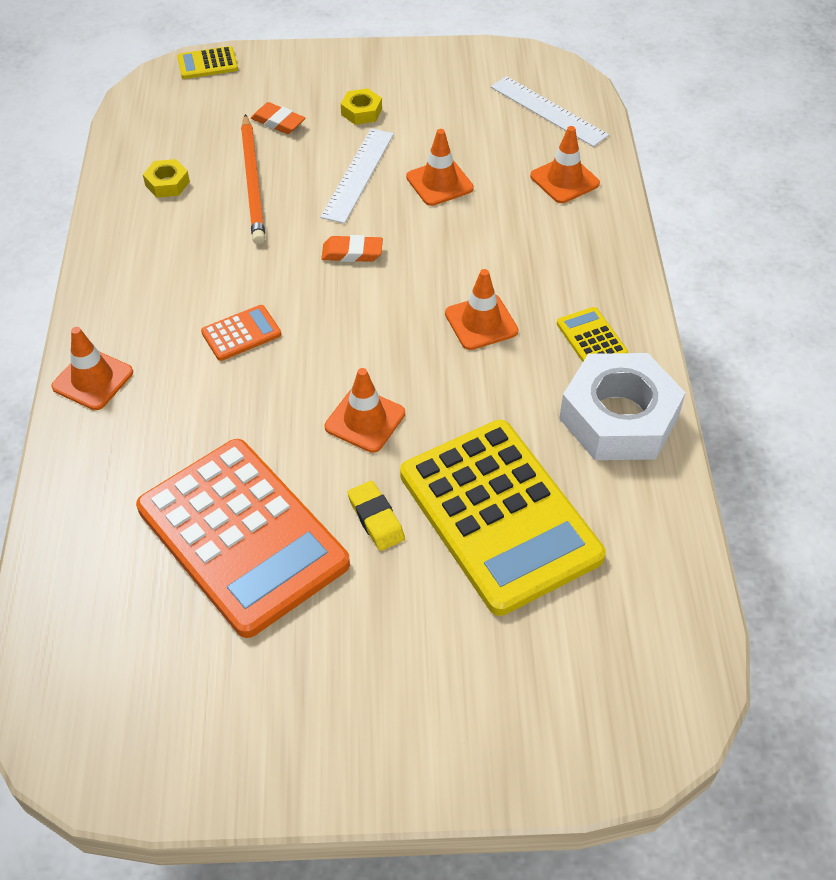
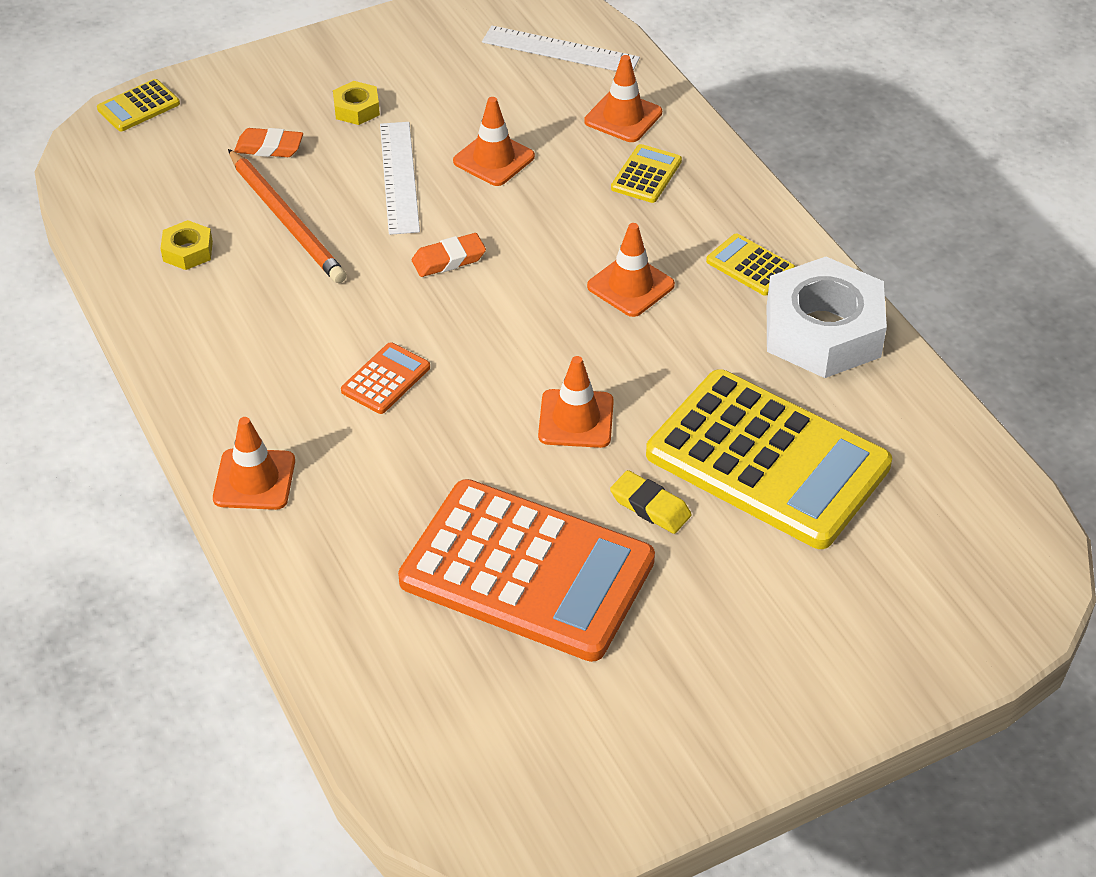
camera: 25 degrees left, 5 degrees down
(553, 233) = (646, 175): none -> yellow calculator

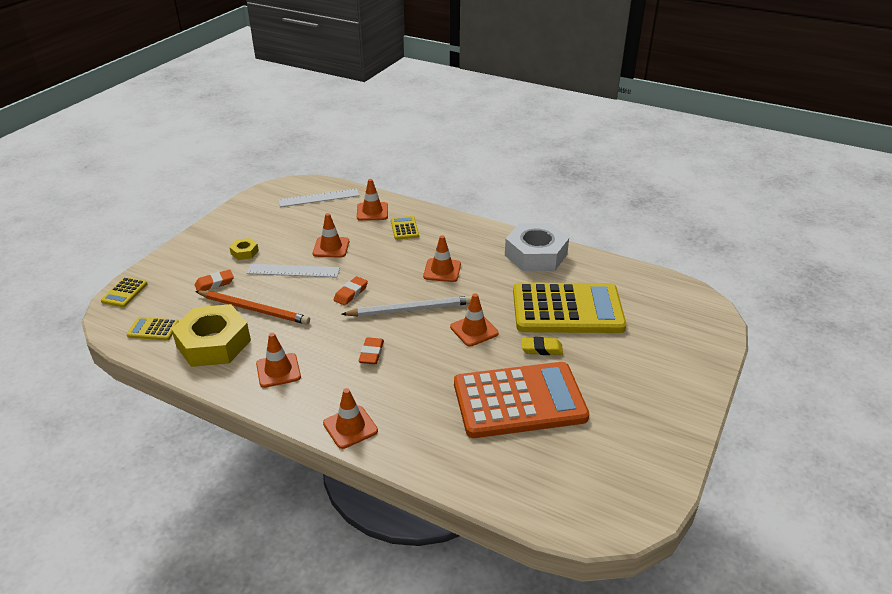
camera: 35 degrees left, 10 degrees down
(188, 251) = (213, 343): yellow nut -> yellow nut, size x2.29
(236, 340) = (278, 370): none -> orange traffic cone
(386, 379) = (371, 353): orange calculator -> orange eraser
(399, 177) = (293, 271): white ruler -> white ruler turned 45 degrees counterclockwise
(513, 333) = (410, 309): none -> white pencil
(750, 266) = (482, 244): yellow calculator -> yellow calculator (153, 329)

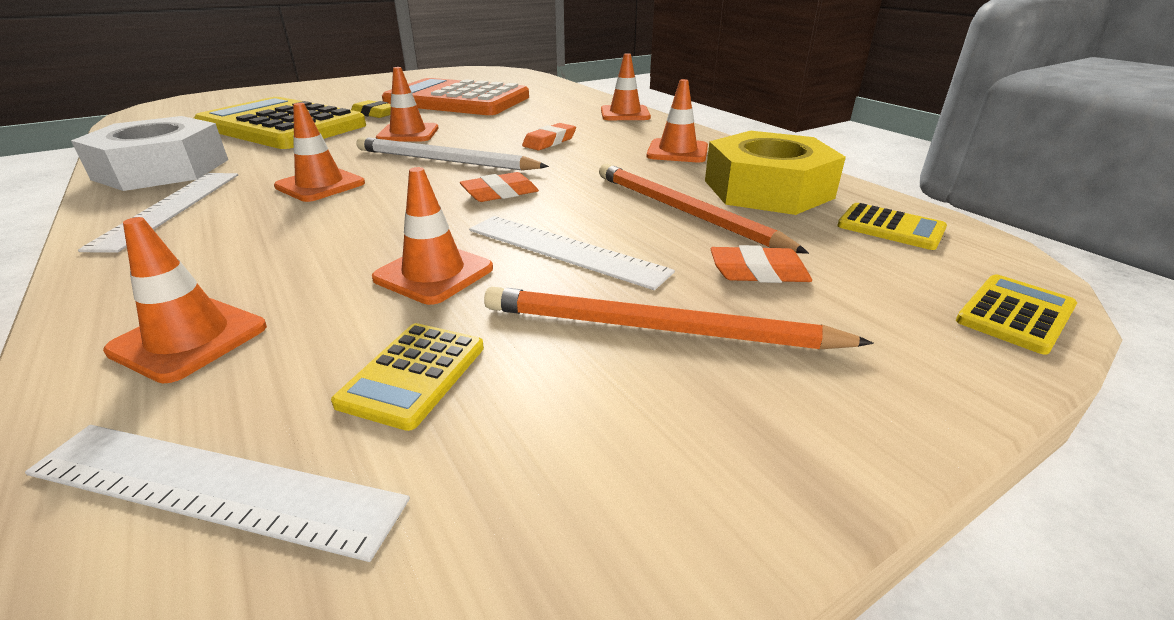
camera: 150 degrees left, 5 degrees down
(244, 252) = (657, 328): yellow nut -> orange pencil
(404, 228) = (222, 266): yellow calculator -> yellow calculator (413, 374)
(476, 239) = (170, 208): none -> white ruler

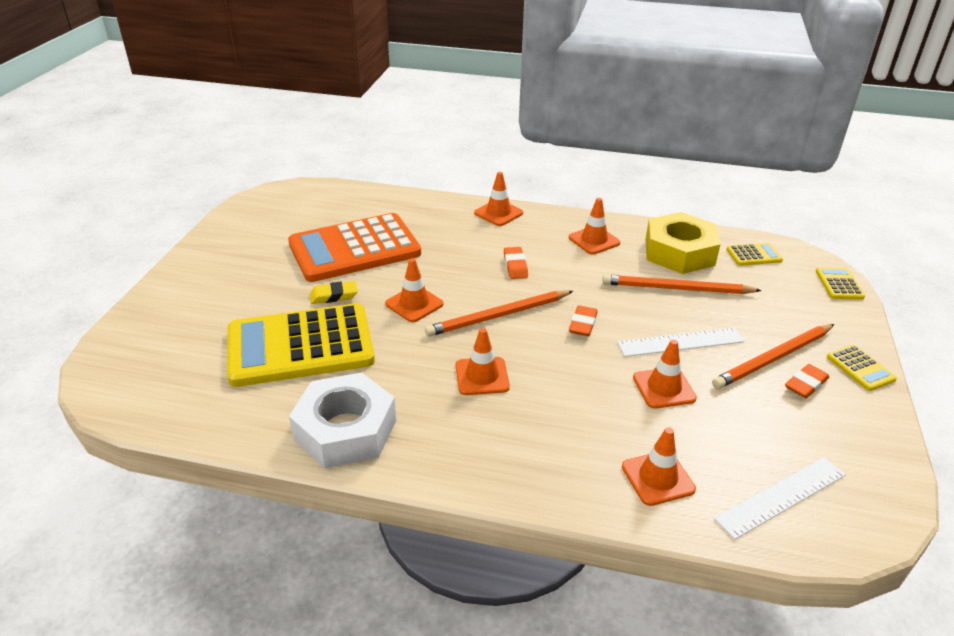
camera: 45 degrees left, 5 degrees up
(170, 208) = (449, 445): white ruler -> none
(413, 374) = (750, 429): yellow calculator -> yellow calculator (860, 368)
(445, 160) = (498, 316): white pencil -> orange pencil
(758, 272) = (755, 310): orange eraser -> orange eraser (805, 384)

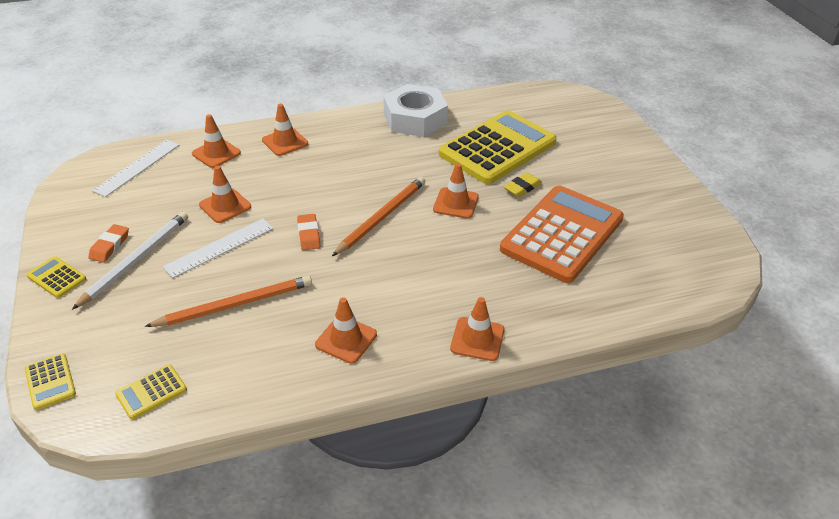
camera: 150 degrees right, 5 degrees up
(482, 376) = (359, 171): orange traffic cone -> orange traffic cone (285, 142)
(515, 266) = (404, 272): orange eraser -> none
(679, 252) = (243, 360): yellow nut -> none
(773, 359) = (136, 260): orange pencil -> white pencil

